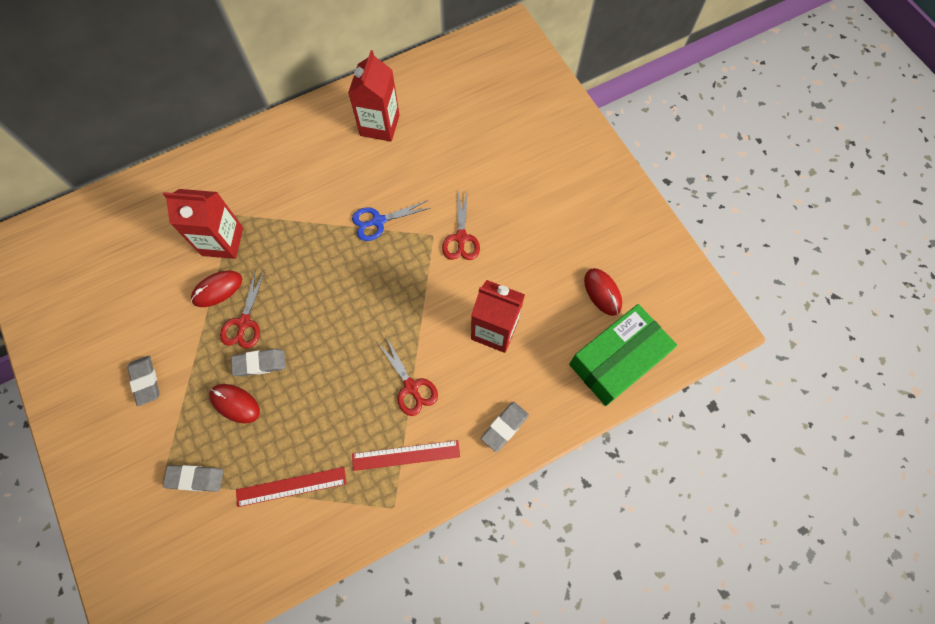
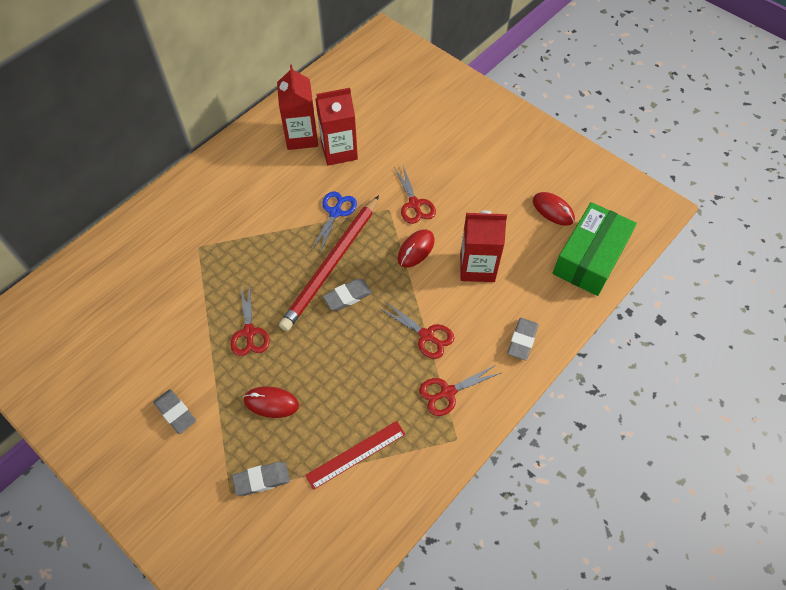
camera: 20 degrees left, 10 degrees down
(217, 289) = (211, 313): red mouse -> red mouse (416, 249)
(222, 241) = (198, 271): red carton -> red carton (339, 151)
(260, 363) = (279, 361): grey eraser -> grey eraser (347, 297)
(351, 277) = (332, 264): none -> red pencil
(378, 221) = (335, 212): blue scissors -> blue scissors turned 150 degrees clockwise
(406, 455) = (447, 392): red ruler -> red scissors

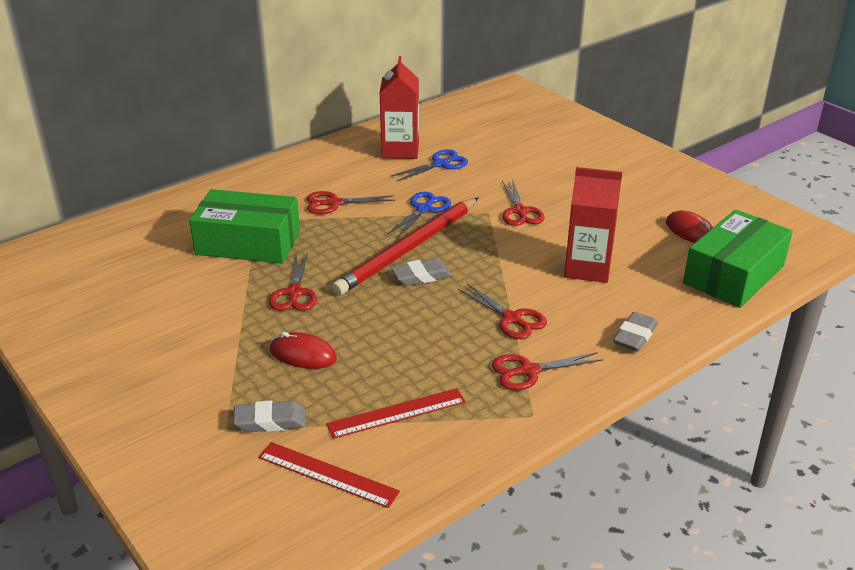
camera: 10 degrees right, 25 degrees down
(175, 413) = (184, 350): grey eraser -> none
(197, 277) = (248, 243): none -> green box
(259, 215) = (334, 203): none -> red scissors
(316, 526) = (327, 474): none -> red ruler
(339, 151) = (440, 164): red carton -> blue scissors
(416, 249) = (514, 247): red mouse -> none

